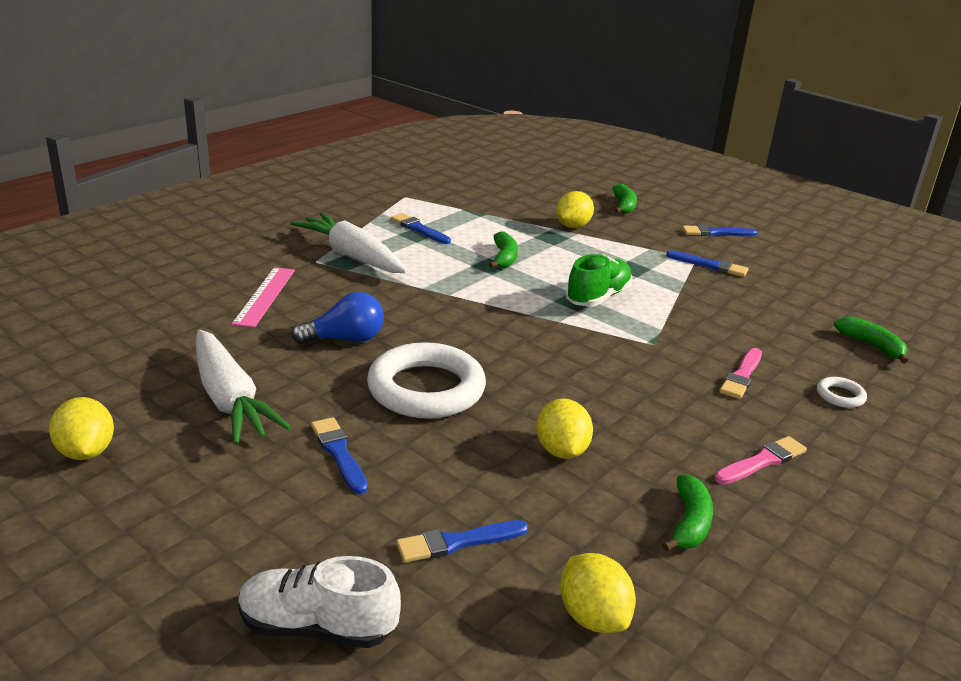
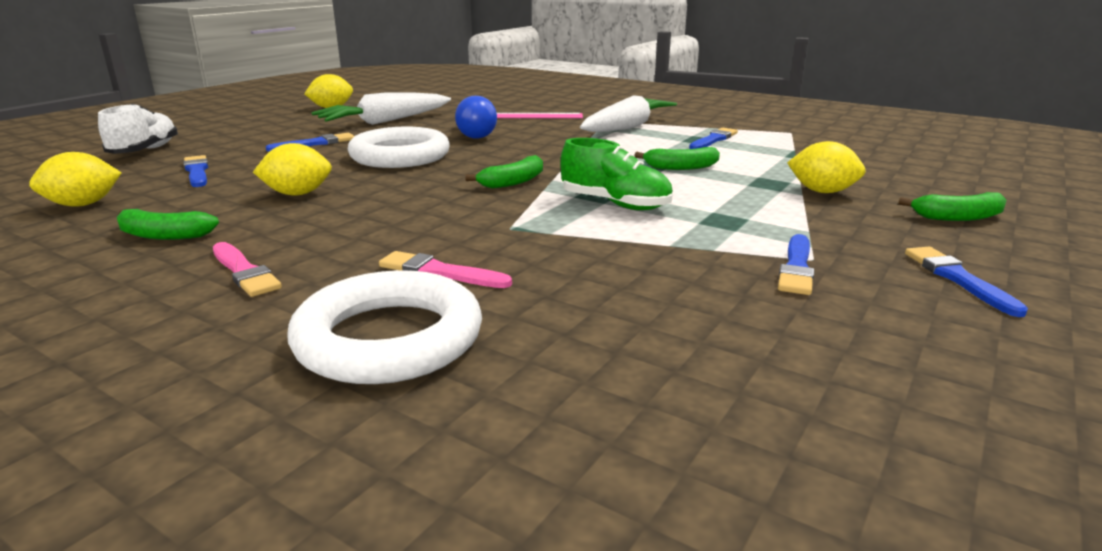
camera: 85 degrees right, 5 degrees down
(840, 396) = (389, 338): white ring -> white ring, size x2.36
(871, 345) = (579, 394): green banana -> green banana (513, 182)

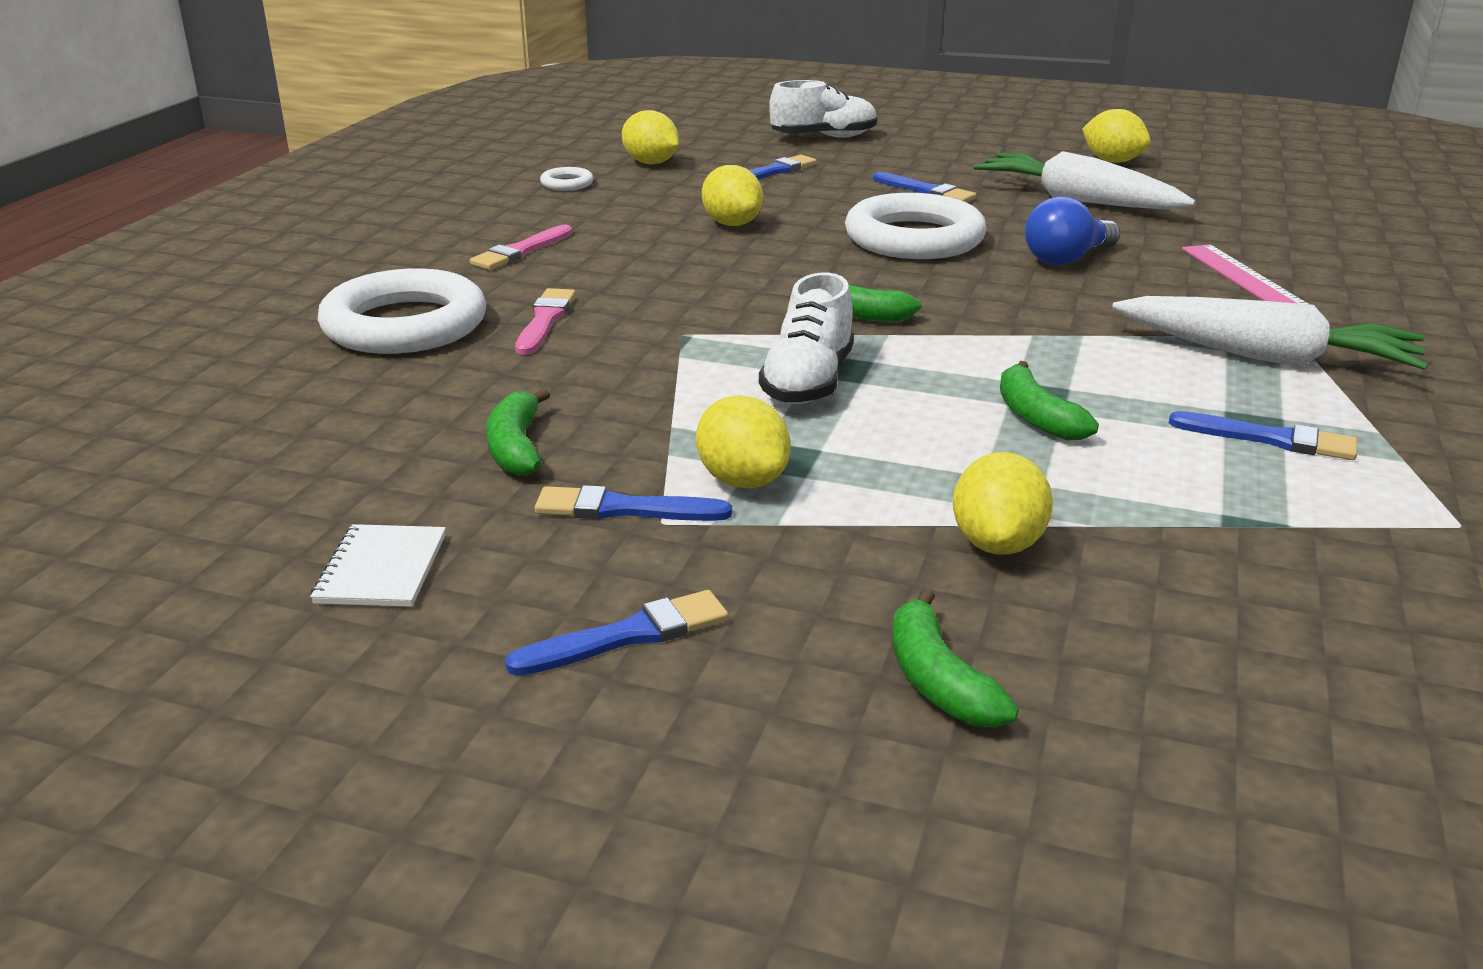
camera: 75 degrees right, 5 degrees up
(72, 240) = (567, 184): none -> white ring
(164, 235) = (591, 206): green banana -> green banana (517, 448)
(615, 204) = (808, 382): green shoe -> white shoe
(754, 233) = (742, 480): none -> yellow lemon
(910, 359) = (382, 569): none -> white notebook

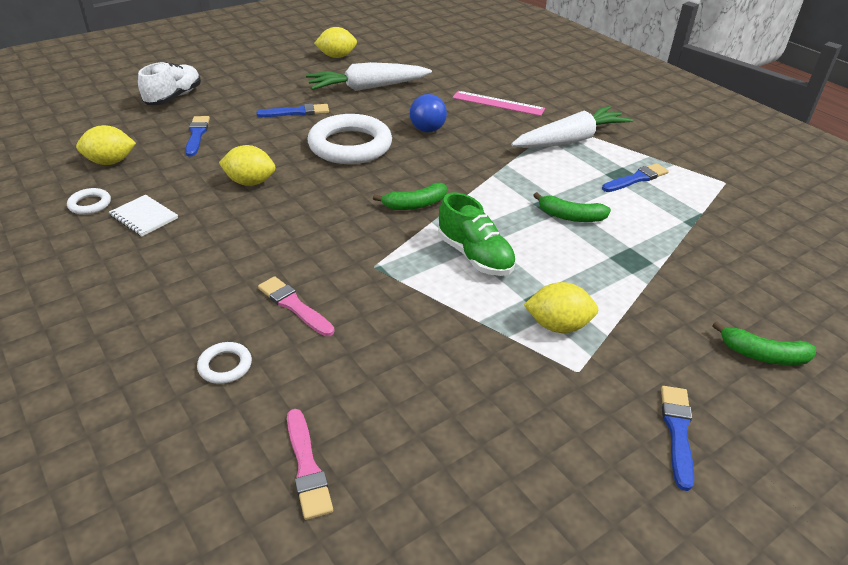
camera: 55 degrees left, 10 degrees up
(382, 569) = (549, 502): white notebook -> white notebook (144, 217)
(405, 325) = (225, 366): white ring -> white ring, size x0.42
(517, 448) = (451, 388): green banana -> none
(521, 251) = (174, 269): pink brush -> pink brush (307, 467)
(624, 509) = (554, 378): blue brush -> none
(808, 382) = (475, 256): white shoe -> green shoe
(997, 544) = (669, 284): yellow lemon -> none

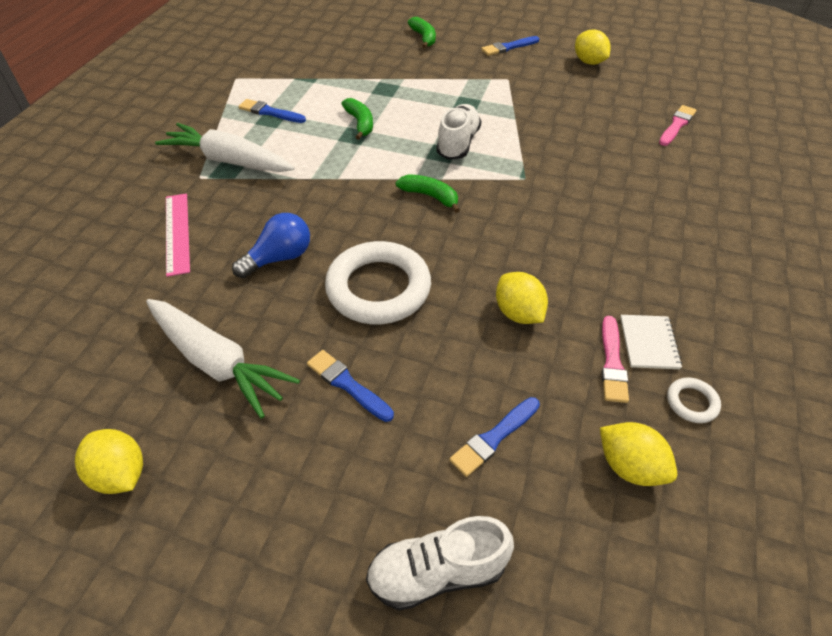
camera: 125 degrees left, 10 degrees up
(225, 366) = (679, 185): white ring -> none
(294, 306) = (604, 189): pink brush -> pink brush (612, 363)
(475, 256) = (458, 143): green shoe -> white shoe
(558, 326) = (482, 94): yellow lemon -> yellow lemon (589, 62)

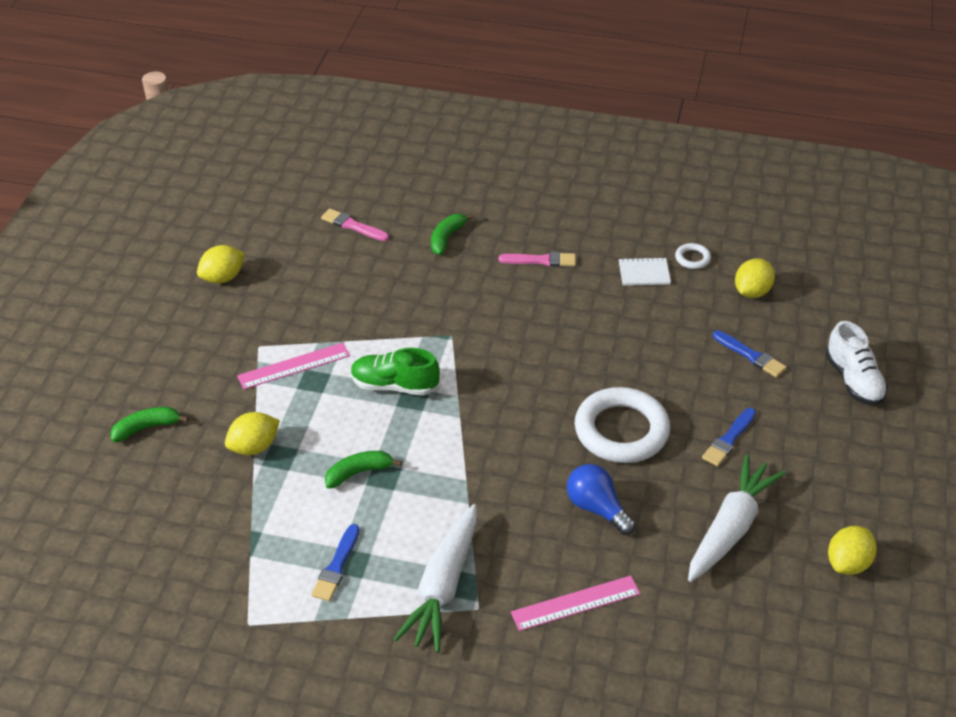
camera: 95 degrees left, 5 degrees down
(430, 196) = (488, 403): green banana -> green banana (447, 238)
(458, 143) = (394, 385): white shoe -> green shoe
(484, 94) = (294, 366): none -> pink ruler
(508, 47) = (180, 345): blue brush -> none
(518, 313) = (630, 342): yellow lemon -> yellow lemon (254, 447)
(612, 363) = (668, 293): pink brush -> pink brush (541, 260)

